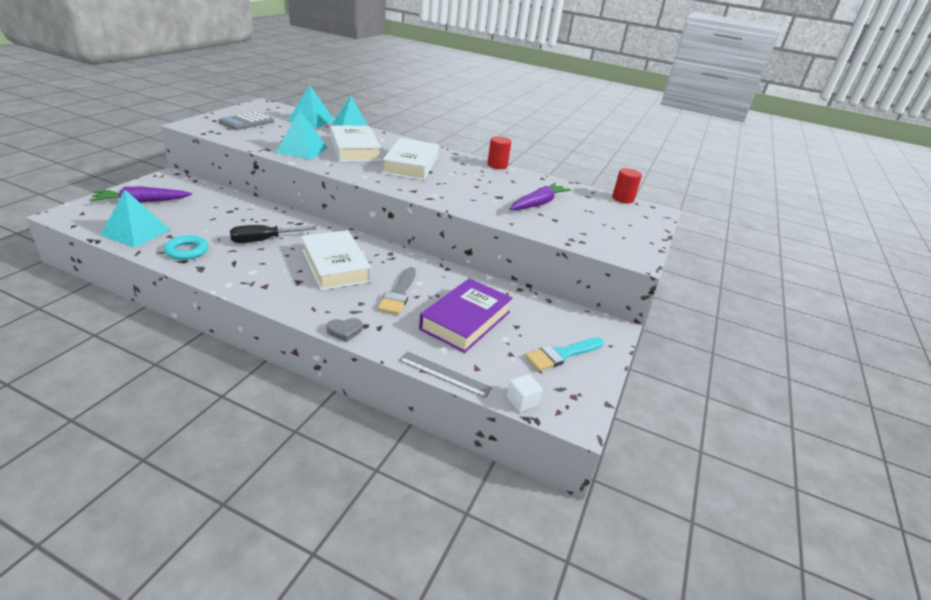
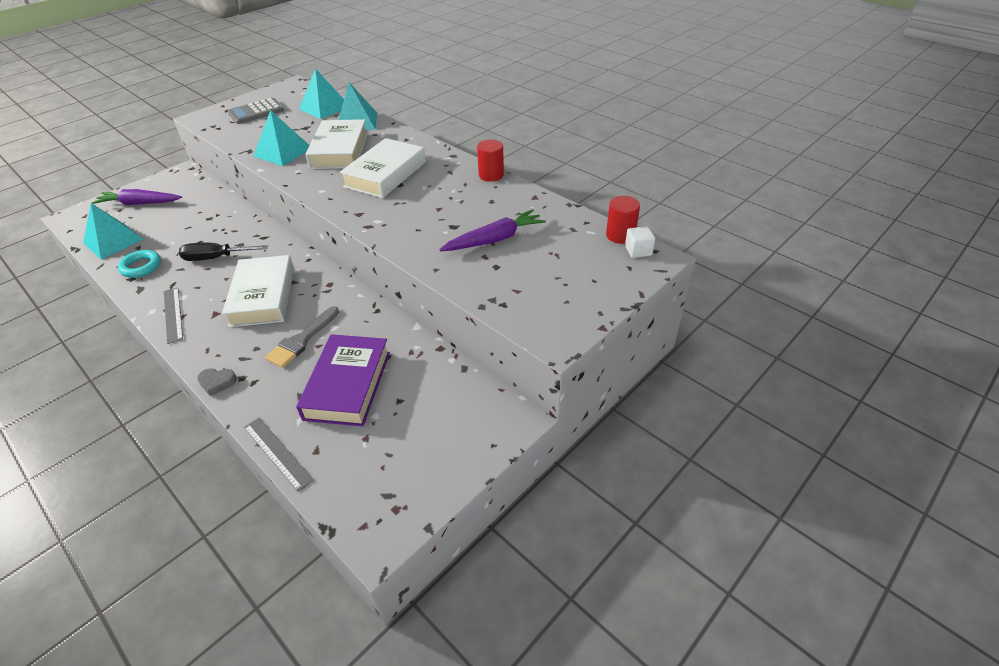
camera: 25 degrees right, 10 degrees up
(254, 285) = (173, 314): none -> grey ruler
(465, 320) = (347, 385): purple book -> purple book turned 45 degrees counterclockwise
(522, 401) = (333, 504): white cube -> white cube (638, 251)
(561, 354) = (423, 448): turquoise brush -> none

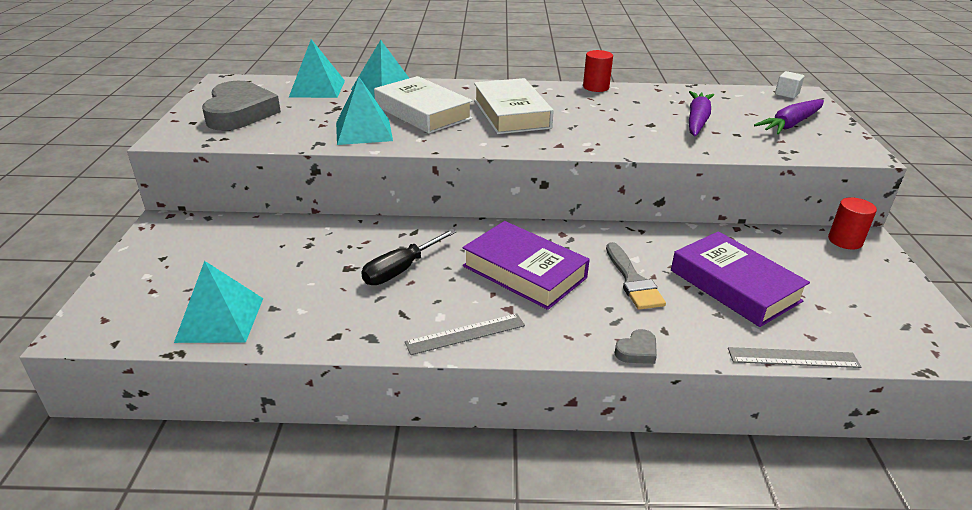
camera: 45 degrees left, 10 degrees down
(140, 203) = (172, 272): purple carrot -> purple carrot (790, 124)
(141, 267) = (323, 320): turquoise ring -> none
(173, 314) = (465, 334): grey ruler -> grey ruler turned 45 degrees counterclockwise
(256, 112) = (240, 113): grey calculator -> grey heart
(263, 296) = (524, 272): white book -> purple book
(620, 235) = (758, 90): red cylinder -> red cylinder (845, 241)

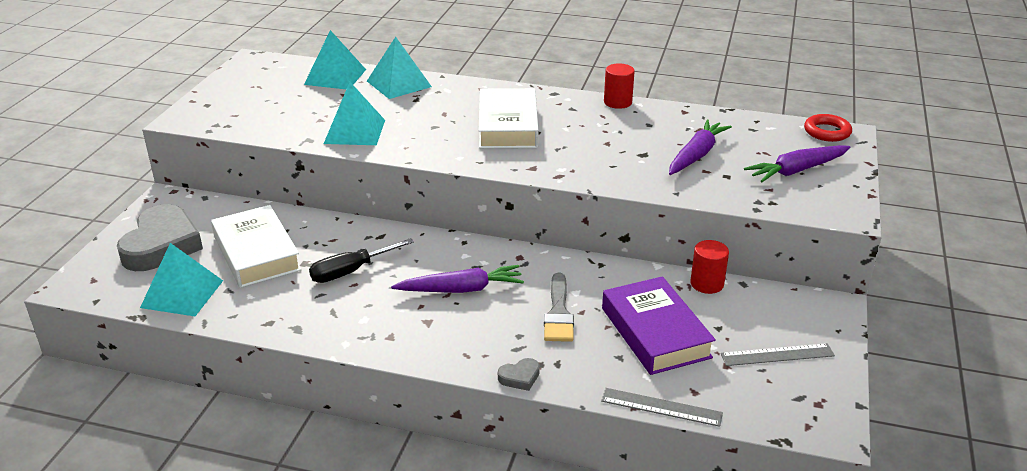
camera: 15 degrees right, 0 degrees up
(240, 113) = (252, 98): grey heart -> grey heart (161, 245)
(423, 112) = (421, 115): white book -> white book (256, 253)
(465, 334) = (378, 338): grey ruler -> grey ruler (777, 355)
(524, 272) = (461, 289): purple book -> purple carrot
(786, 94) = (827, 132): white cube -> red ring
(845, 241) = (808, 304): red cylinder -> red cylinder (707, 284)

